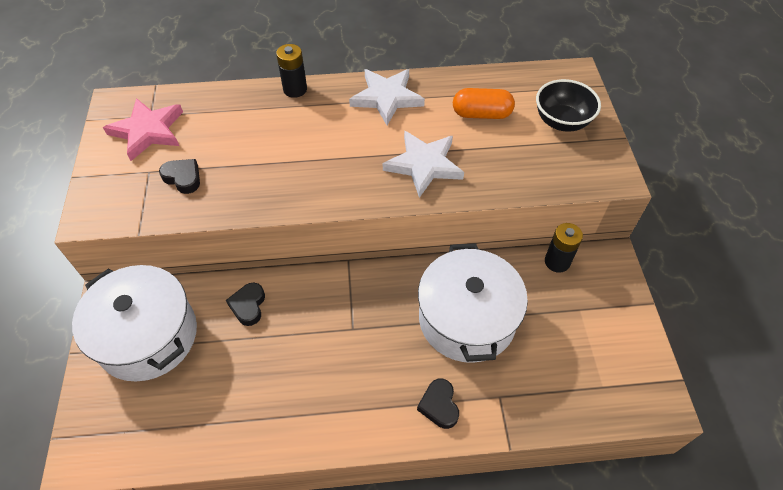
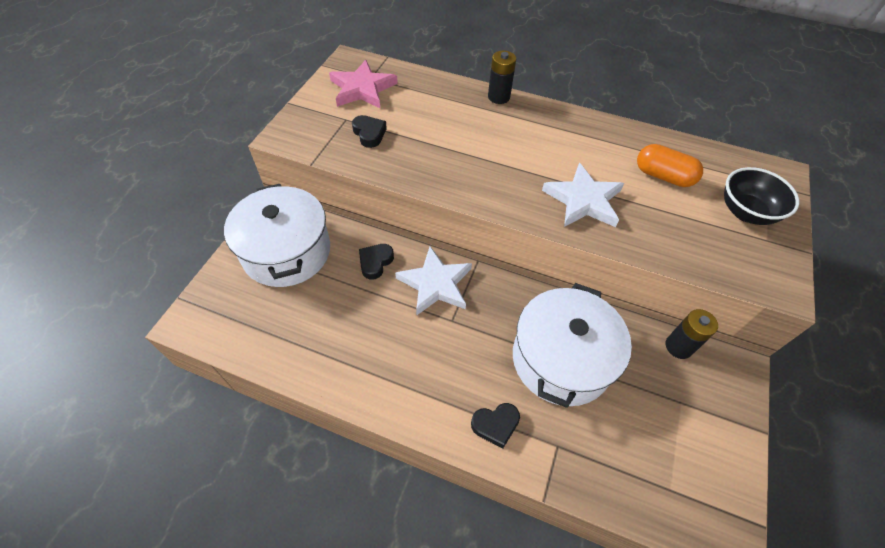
camera: 25 degrees right, 0 degrees up
(387, 98) = (577, 131): white star -> white star (435, 284)
(439, 405) = (495, 425): black heart -> black heart turned 120 degrees counterclockwise

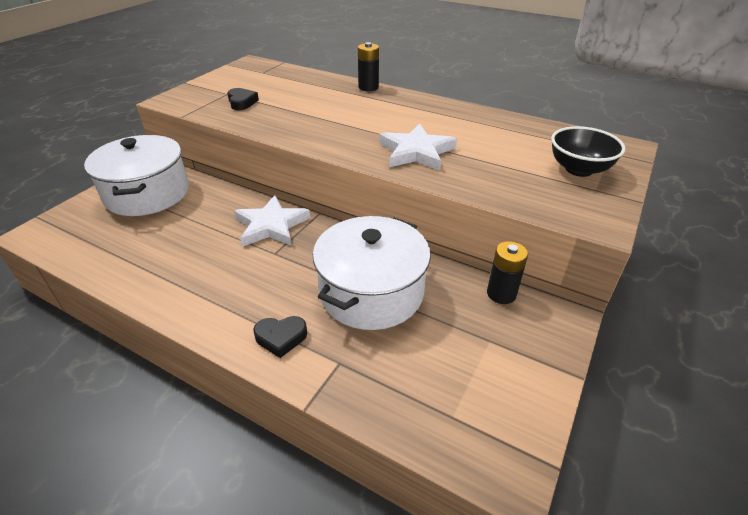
camera: 10 degrees right, 15 degrees down
(362, 89) = (251, 78): pink star -> none
(375, 262) = (222, 206): black heart -> none
(663, 176) = (502, 141): orange capsule -> none

